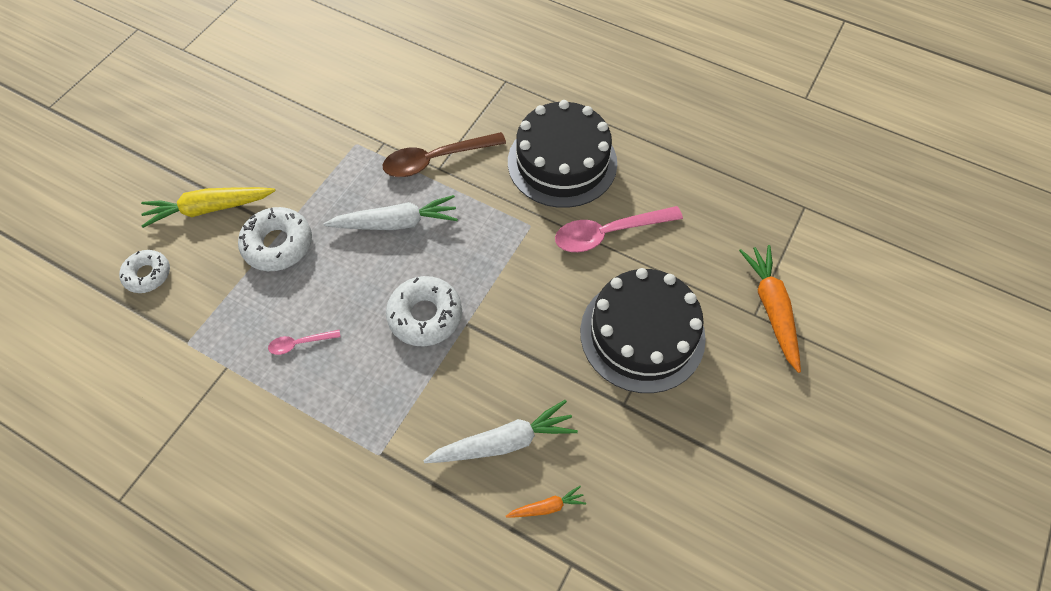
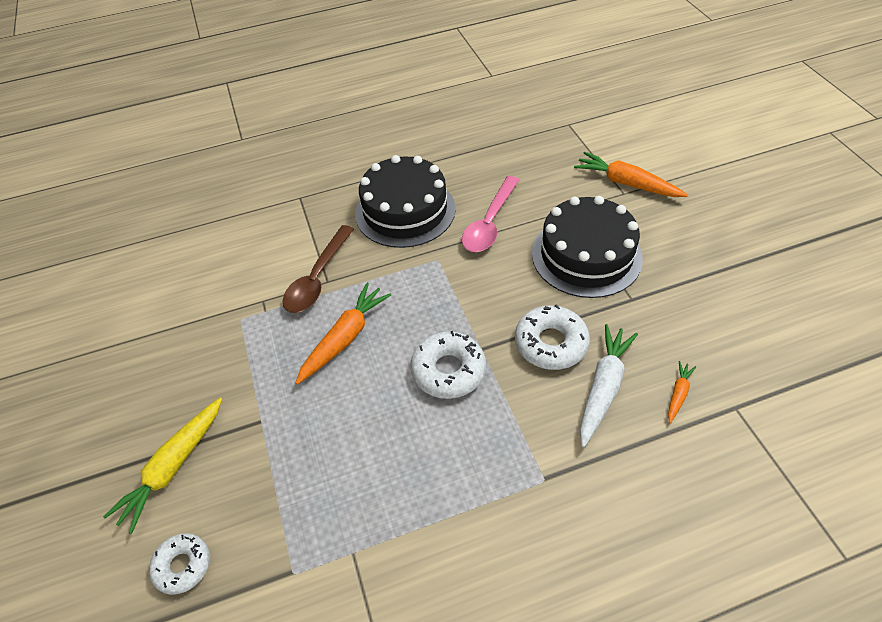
camera: 45 degrees left, 10 degrees down
(278, 244) = (272, 434): white donut -> white donut (551, 343)
(299, 343) = (386, 477): pink spoon -> none
(396, 223) = (345, 338): white carrot -> orange carrot

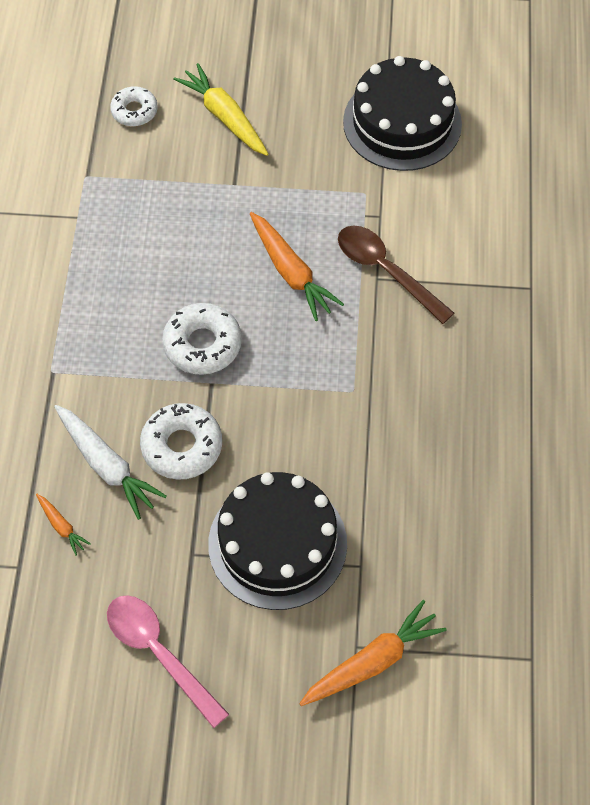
camera: 110 degrees right, 10 degrees up
(405, 211) = (451, 388): black cake -> black cake (402, 123)
(489, 223) = (383, 467): pink spoon -> pink spoon (159, 653)

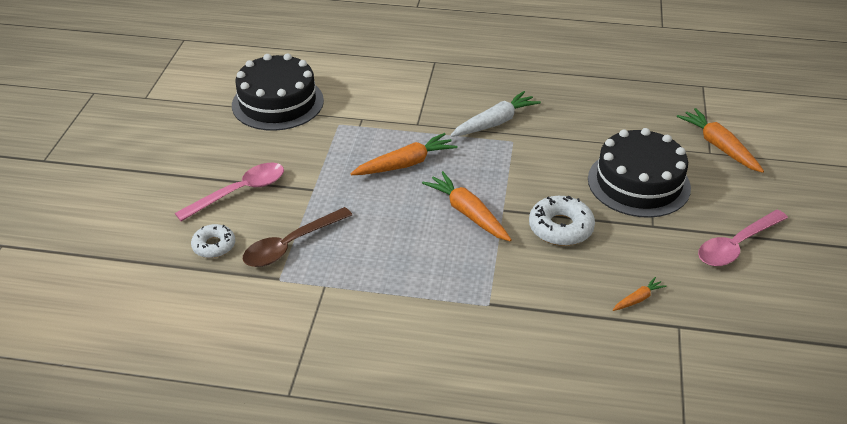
camera: 85 degrees left, 20 degrees down
(107, 465) = (580, 271): white carrot -> white carrot (495, 122)
(202, 344) = (467, 213): white donut -> orange carrot
(224, 117) = (240, 192): yellow carrot -> pink spoon
(385, 271) = (411, 119): brown spoon -> brown spoon (290, 245)

